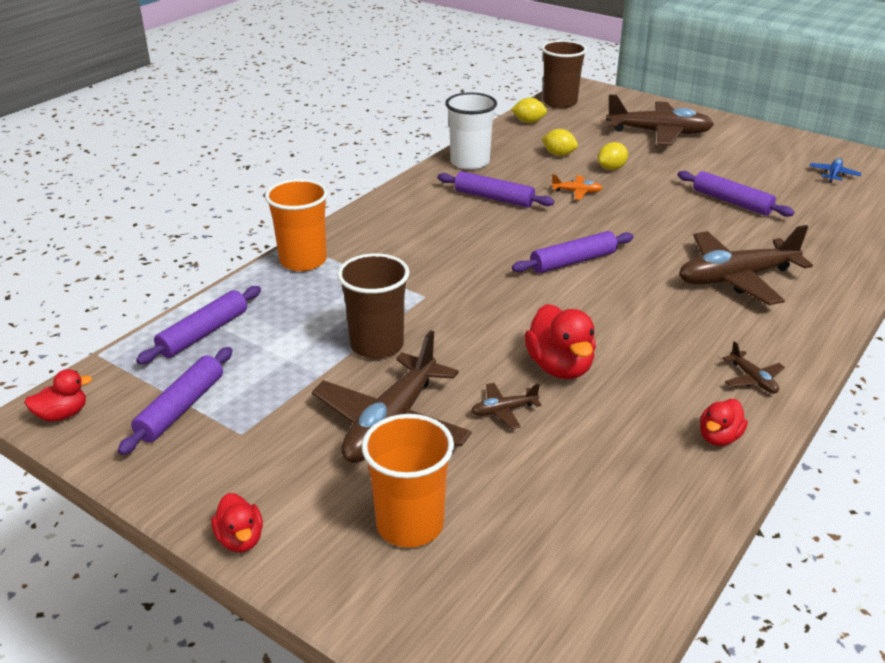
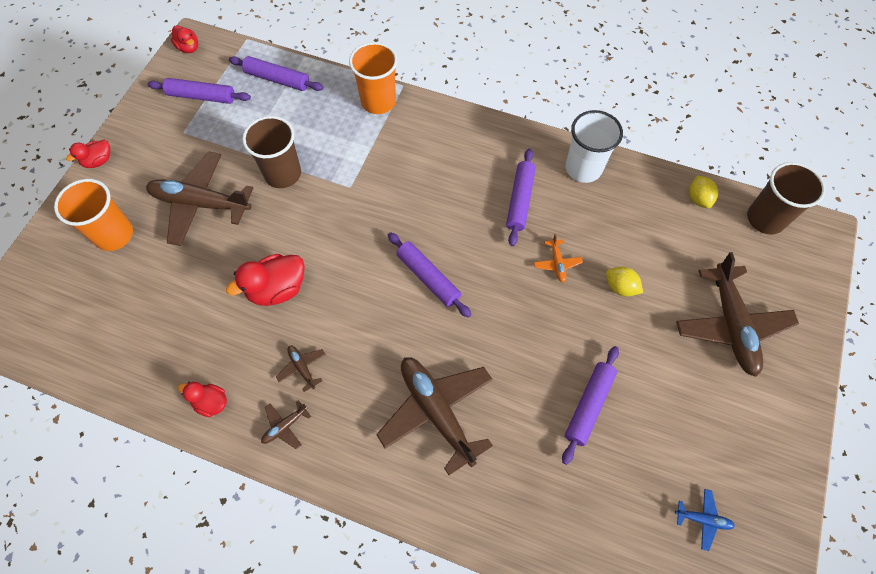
camera: 75 degrees right, 30 degrees up
(503, 410) = (222, 263): brown plane -> brown plane (302, 368)
(558, 154) = (632, 237): yellow lemon -> none

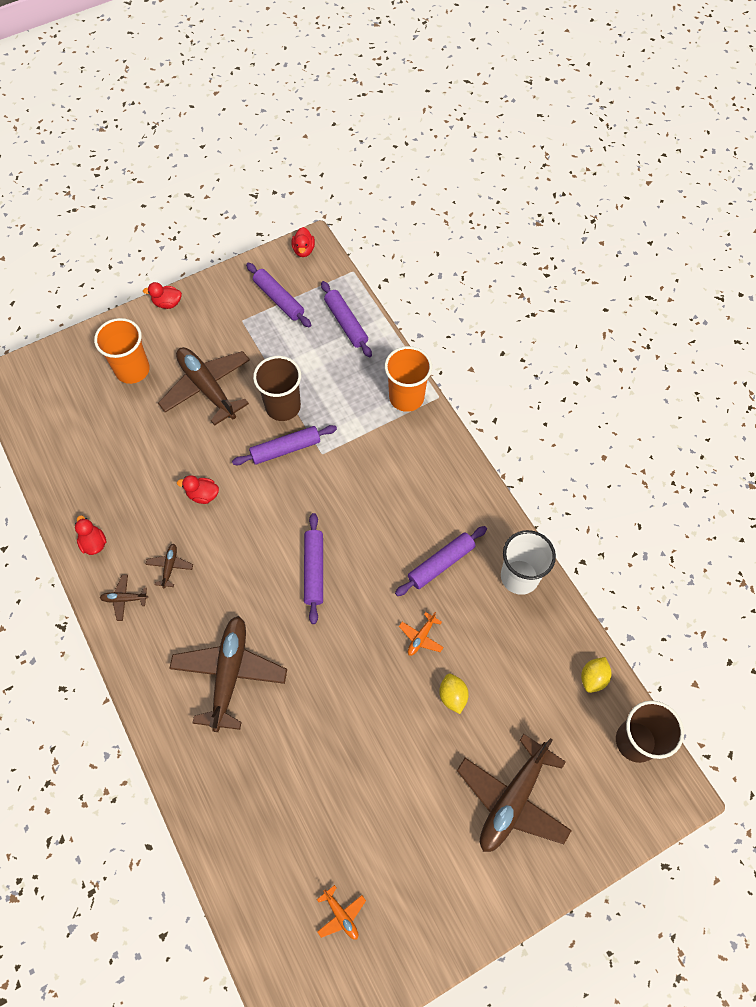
camera: 40 degrees right, 0 degrees up
(277, 289) = (203, 495): red duck -> red duck, size x0.59
(588, 405) = (339, 762): purple rolling pin -> purple rolling pin (285, 449)
(703, 519) = (341, 915): blue plane -> orange plane

